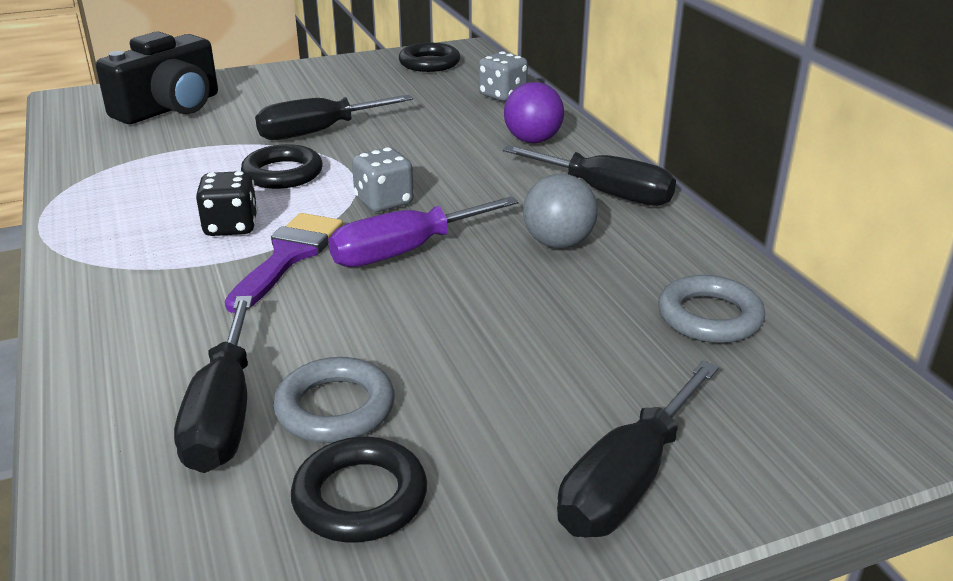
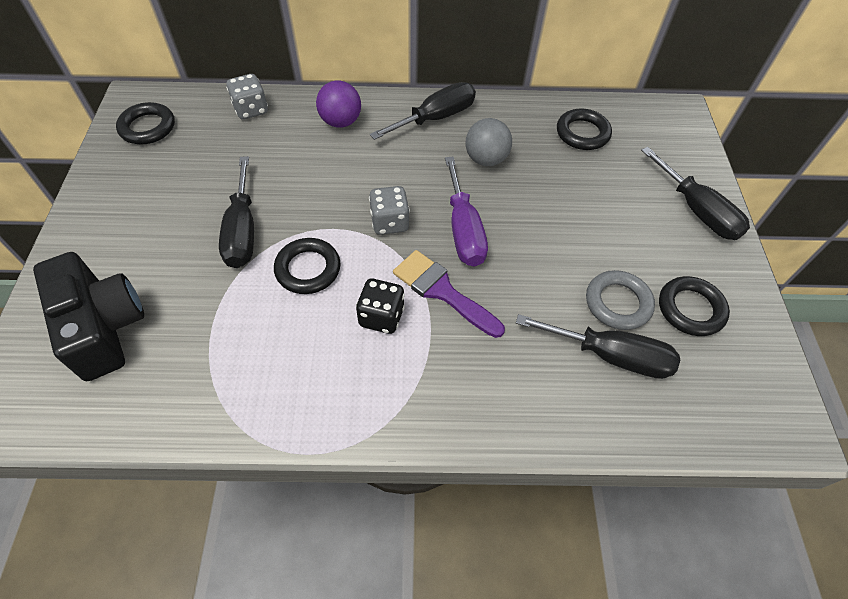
camera: 70 degrees left, 25 degrees up
(709, 317) = (582, 133): grey ring -> black ring

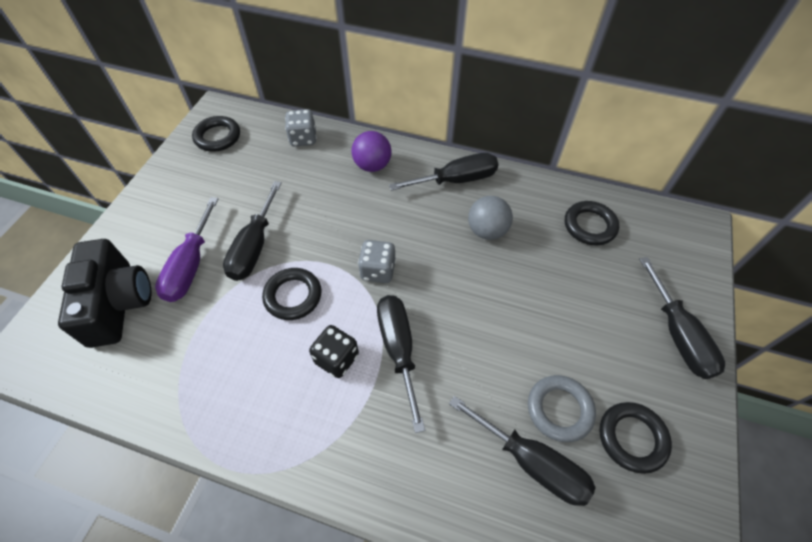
camera: 20 degrees right, 0 degrees up
(442, 291) = (398, 349): purple brush -> black screwdriver
(463, 230) = (440, 295): purple screwdriver -> purple screwdriver (191, 266)

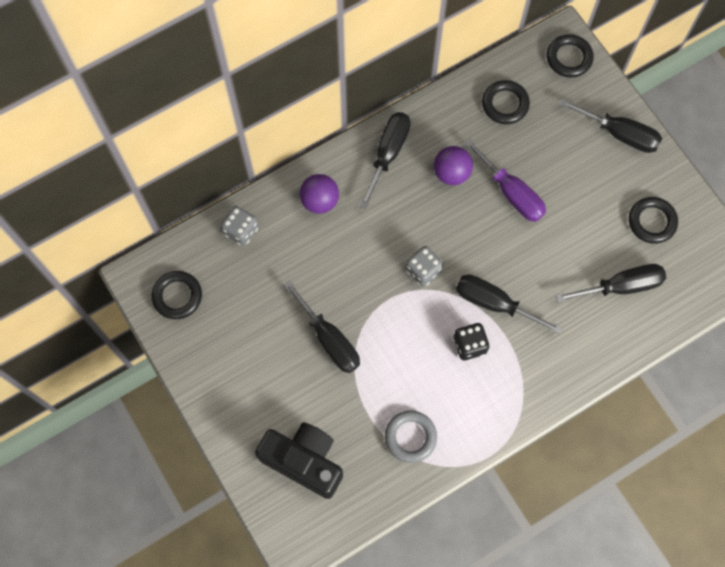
camera: 50 degrees left, 15 degrees up
(191, 266) = (310, 394): purple screwdriver -> purple screwdriver (511, 193)
(293, 296) = (397, 340): black ring -> black ring (569, 58)
(487, 231) = (451, 173): grey ball -> purple ball
(559, 409) = (606, 244): grey ring -> grey ring (410, 437)

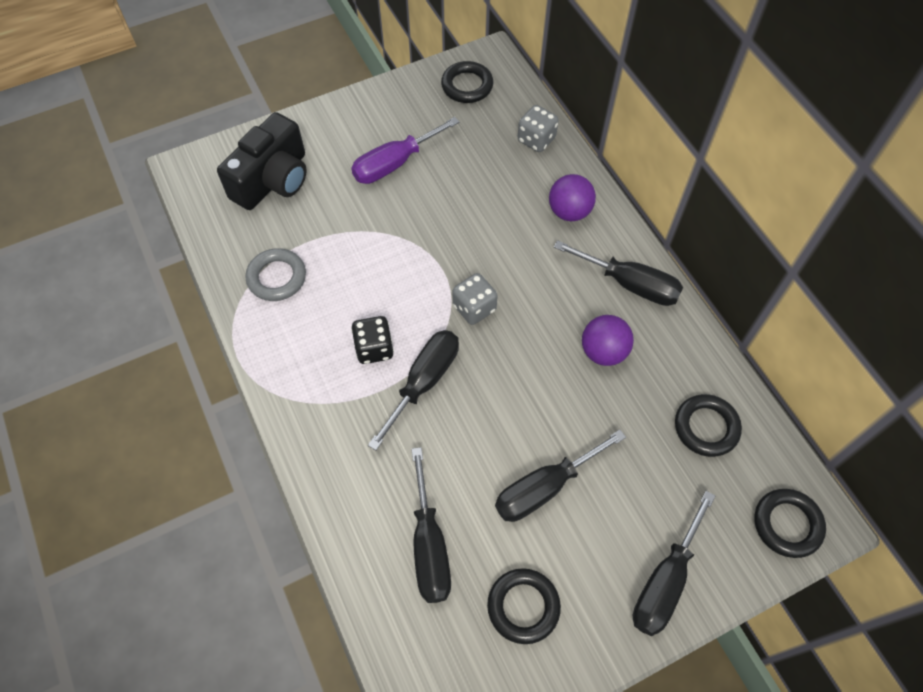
camera: 95 degrees right, 10 degrees down
(329, 339) = (402, 210): black screwdriver -> black screwdriver (544, 488)
(511, 193) = (573, 420): purple screwdriver -> purple screwdriver (394, 164)

